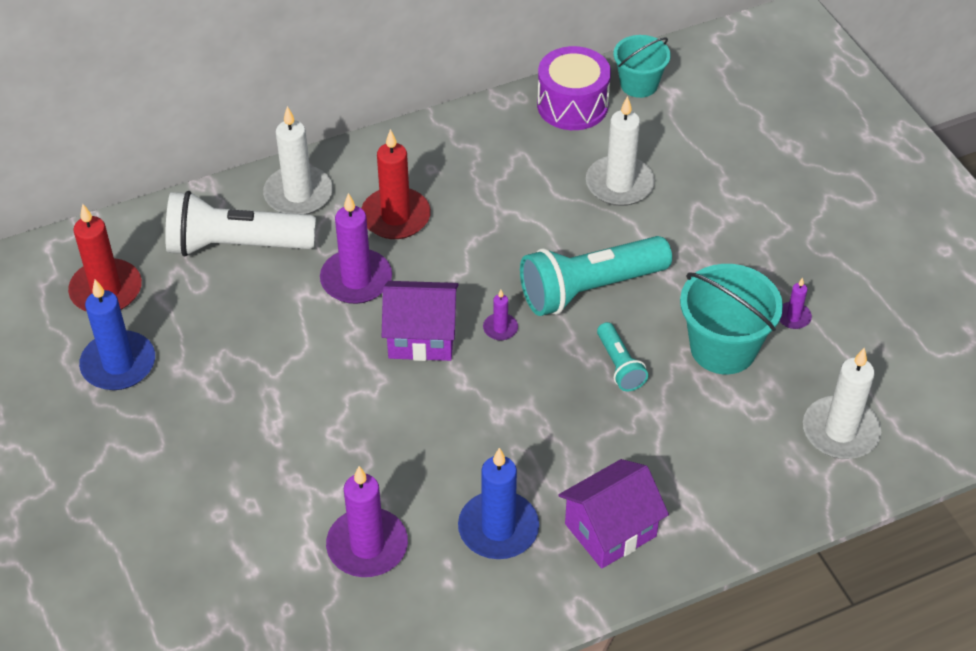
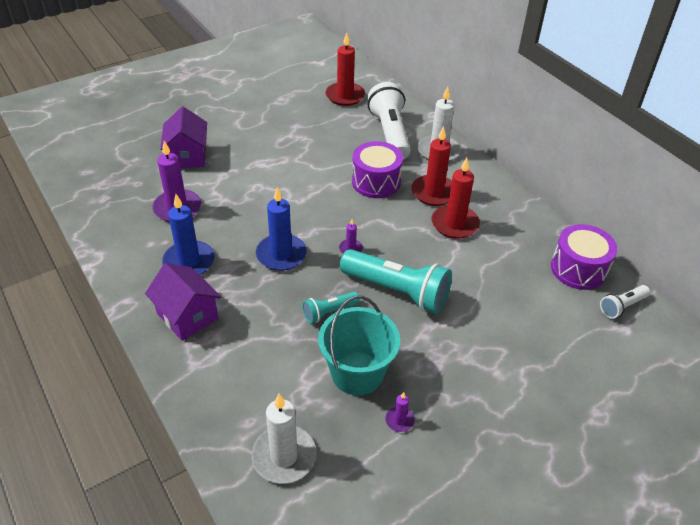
camera: 80 degrees right, 5 degrees down
(118, 364) = (295, 107): blue candle -> blue candle (281, 254)
(356, 280) = (376, 182): purple candle -> purple drum
(421, 337) = (336, 214): purple house -> purple house (187, 156)
(468, 206) = (454, 224): none -> red candle
(589, 289) = (397, 291): turquoise flashlight -> turquoise flashlight turned 150 degrees clockwise
(619, 184) = (507, 301): white candle -> none
(639, 84) = (622, 306): turquoise bucket -> white flashlight

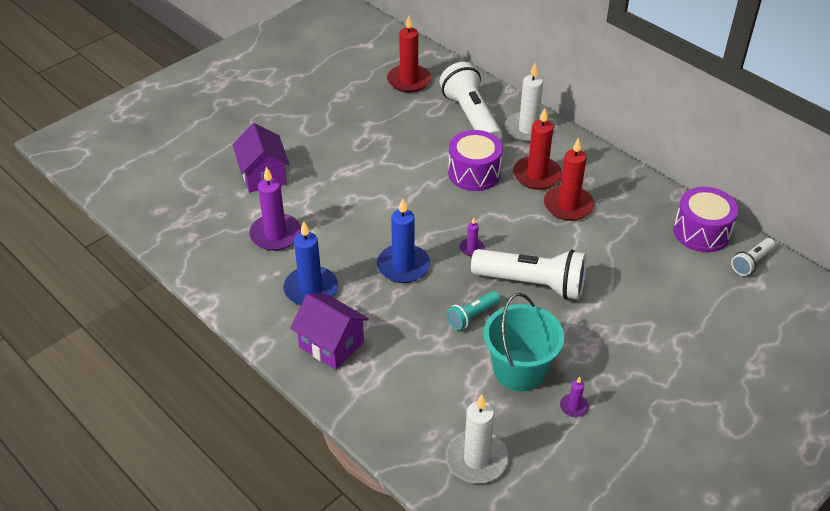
camera: 10 degrees left, 0 degrees up
(397, 291) = (532, 284): turquoise flashlight -> white flashlight

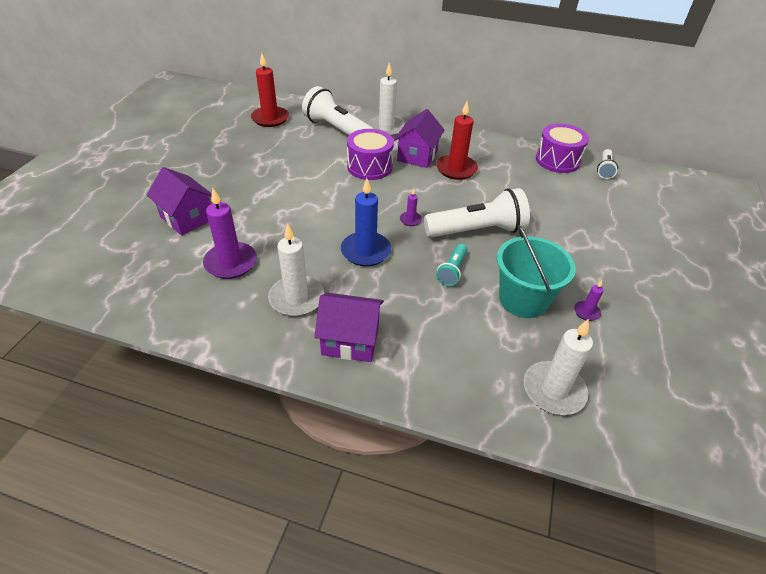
camera: 30 degrees left, 0 degrees up
(311, 289) = (296, 298): blue candle -> white candle
(537, 175) = (417, 156): red candle -> purple house

